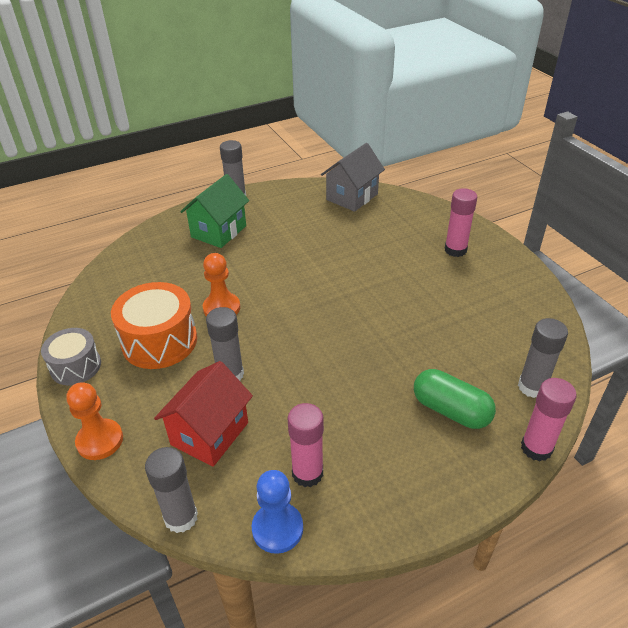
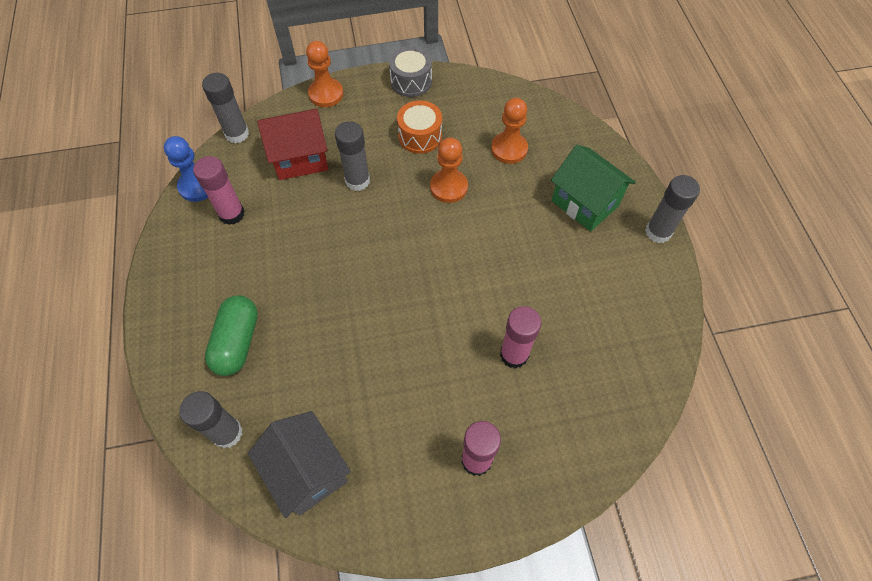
camera: 105 degrees right, 20 degrees up
(159, 341) = (420, 136): orange drum -> orange drum, size x0.64
(167, 279) = (509, 149): none -> orange pawn
(210, 433) = (300, 158): red house -> red house turned 60 degrees counterclockwise
(352, 197) = (635, 370): grey house -> grey house (307, 471)
(451, 410) = (237, 342): green capsule -> green capsule turned 45 degrees counterclockwise
(536, 448) = (163, 397): pink glue stick -> pink glue stick (514, 355)

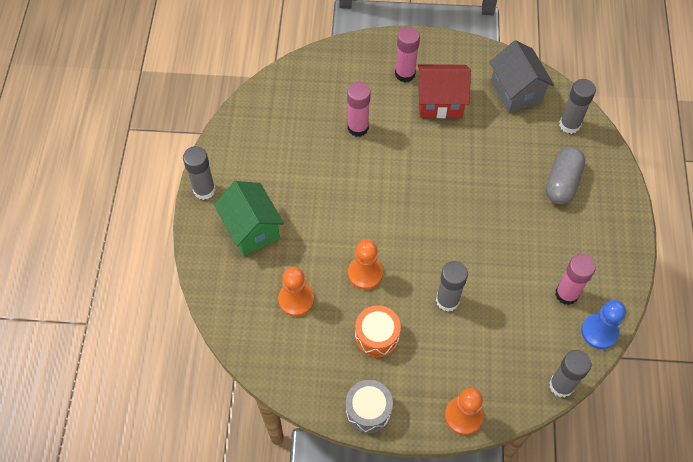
camera: 165 degrees left, 0 degrees up
(237, 342) = (562, 182): green capsule -> grey capsule
(300, 158) = (498, 339): red house -> red house (440, 102)

